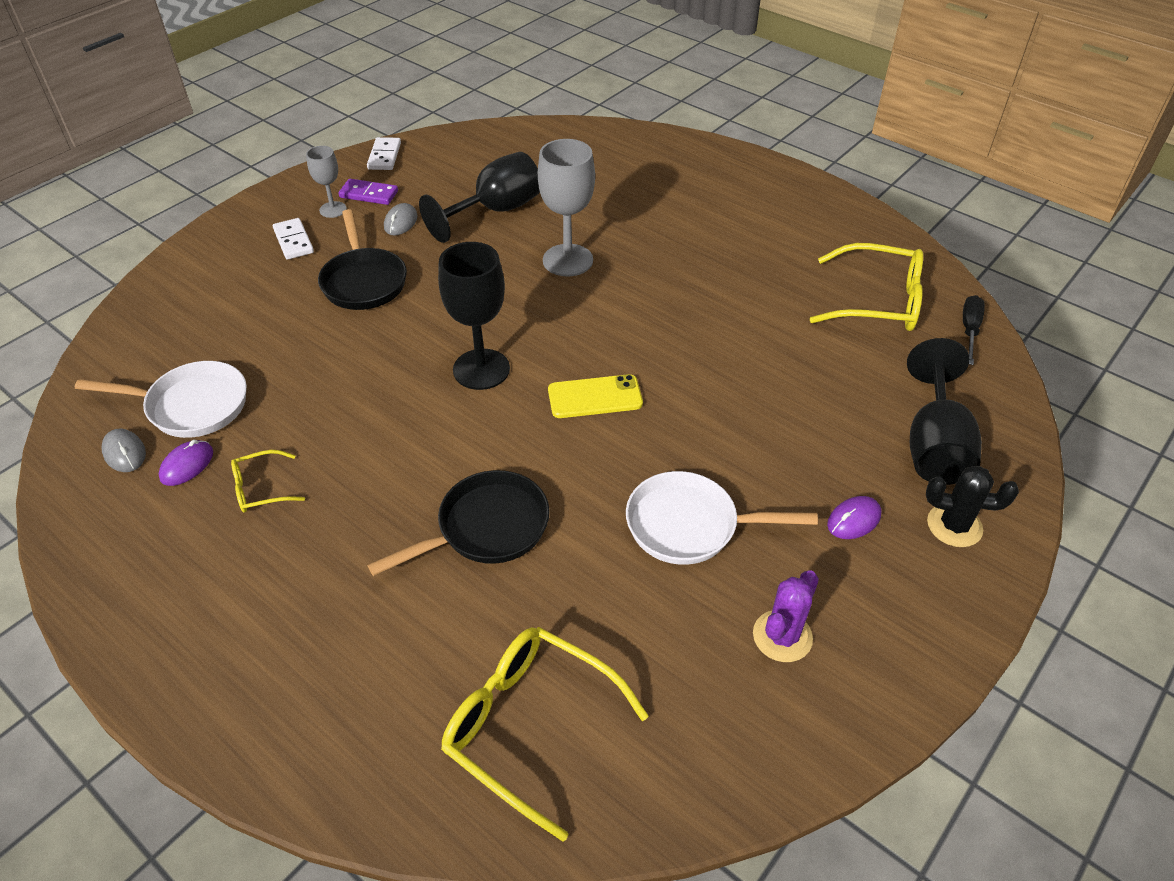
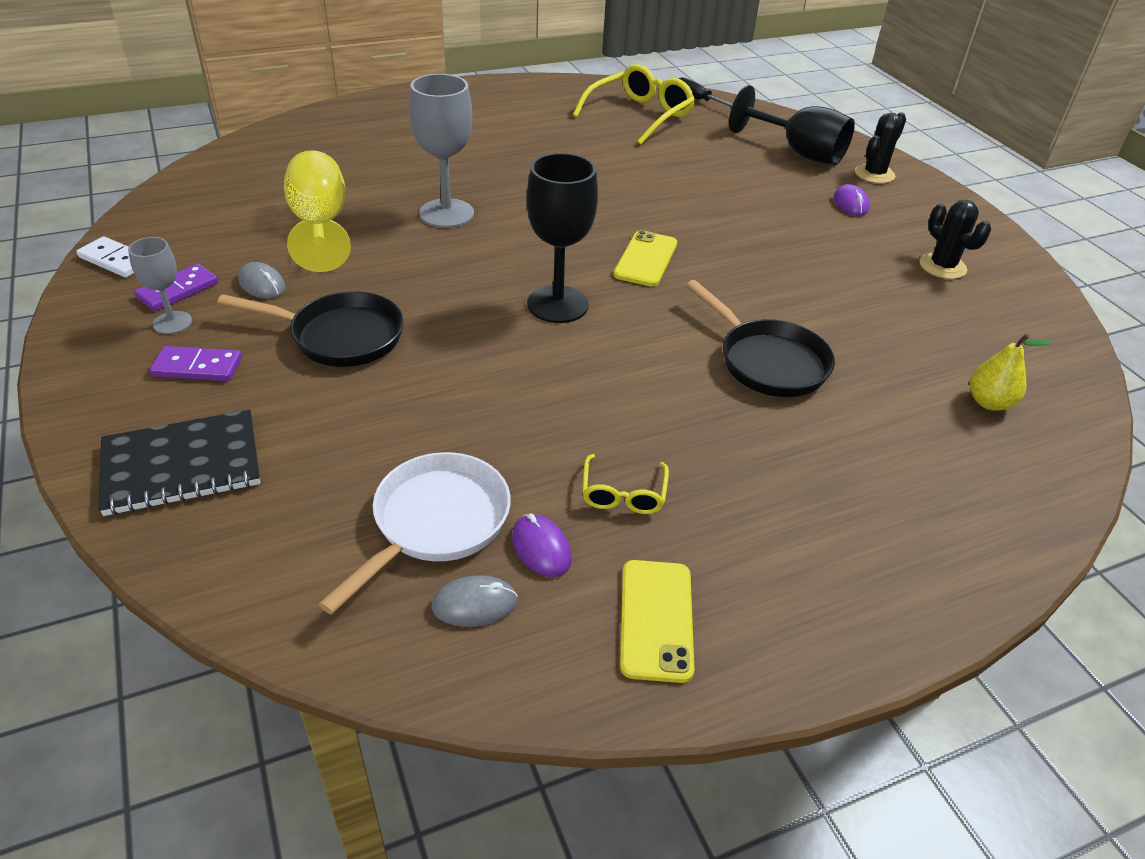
camera: 65 degrees left, 5 degrees down
(138, 548) = (656, 619): none -> yellow phone
(199, 280) = (182, 465): none -> black notebook
(293, 241) = (197, 367): white domino -> purple domino
(486, 528) = (768, 361): black pan -> black pan turned 150 degrees clockwise
(496, 211) = (320, 225): black goblet -> yellow goblet
(528, 725) = (989, 402): yellow glasses -> yellow pear
(689, 525) = (820, 266): white pan -> none
(782, 636) = (942, 266): purple cactus -> black cactus

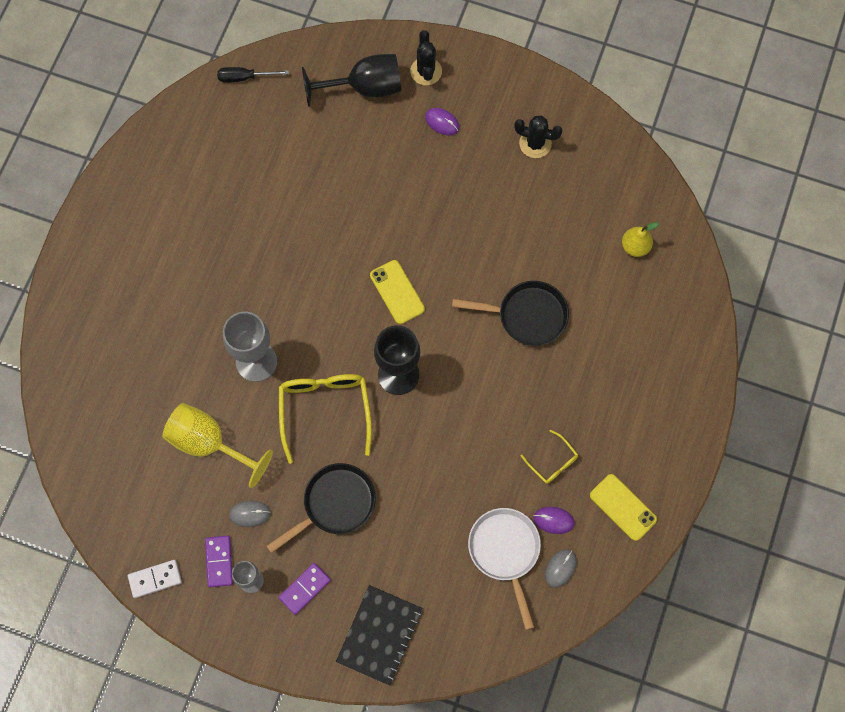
camera: 45 degrees left, 30 degrees up
(640, 115) = (232, 136): yellow glasses -> yellow glasses (325, 409)

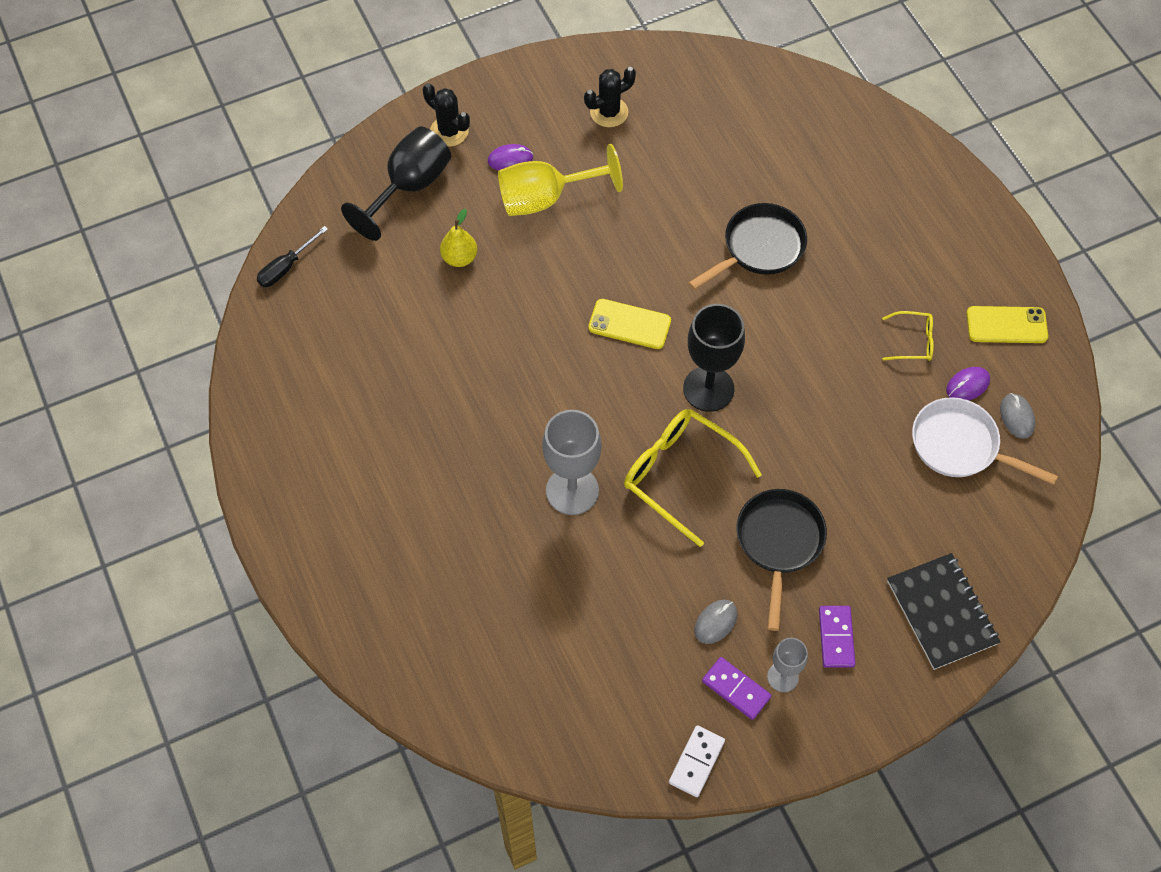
camera: 45 degrees left, 10 degrees down
(209, 443) = (609, 598): yellow goblet -> yellow goblet (545, 198)
(635, 247) = (781, 123): yellow pear -> yellow pear (459, 258)

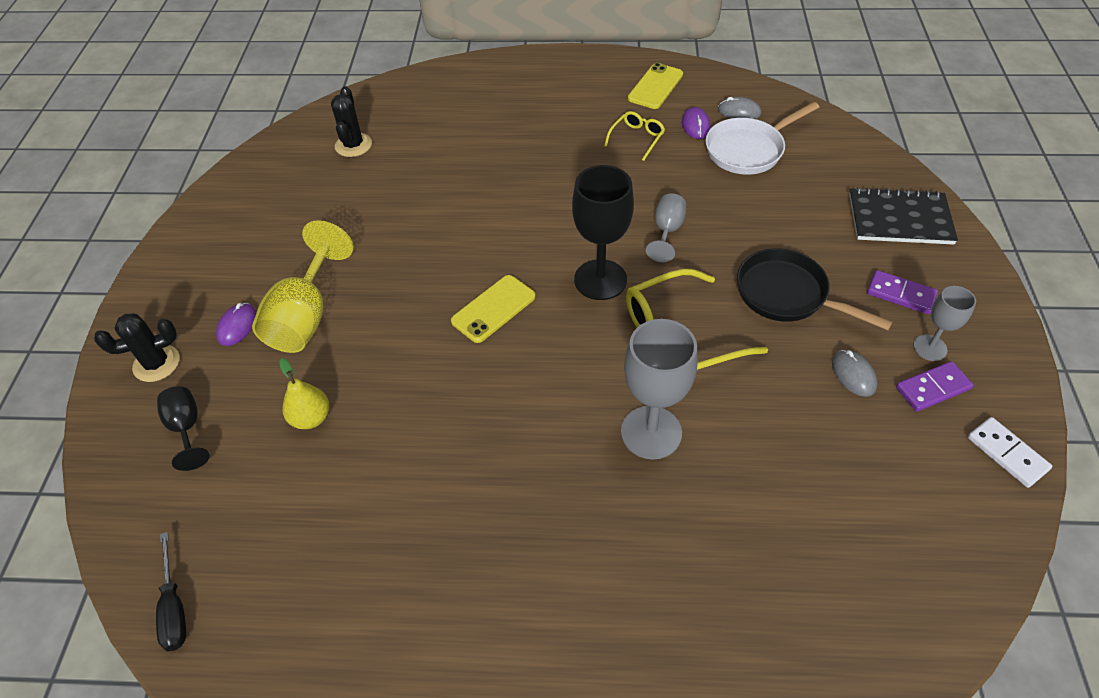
camera: 60 degrees left, 10 degrees down
(409, 187) = (187, 428): black goblet -> black goblet, size x0.56
(609, 112) = (258, 232): black cactus -> black cactus (353, 145)
(759, 248) = (482, 191): black pan -> none
(800, 417) = (667, 231): none -> grey goblet

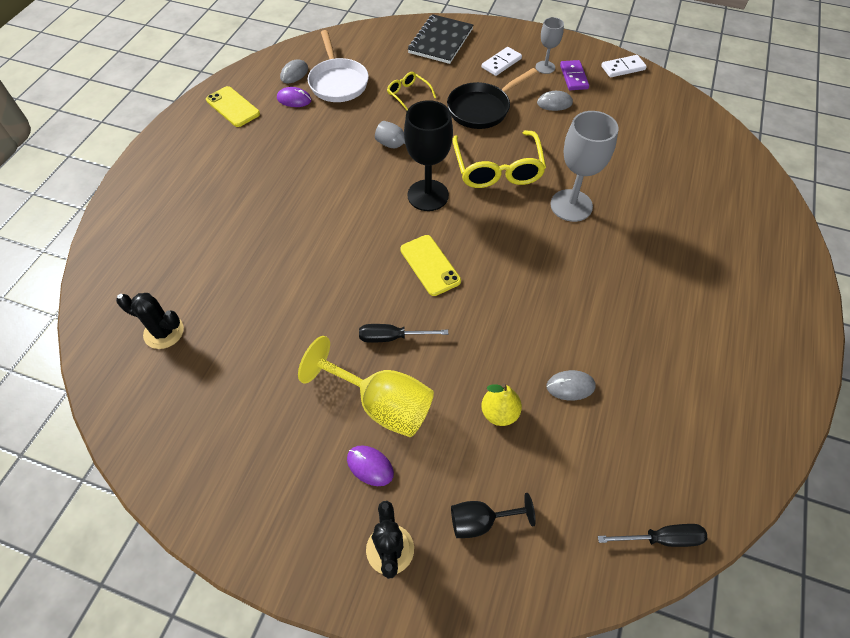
camera: 75 degrees left, 5 degrees up
(357, 481) = (570, 386): none -> grey mouse
(387, 302) = (392, 337): none -> black screwdriver
(637, 138) = (287, 134): yellow glasses -> yellow glasses (408, 94)
(901, 294) = (501, 63): purple domino -> white domino

